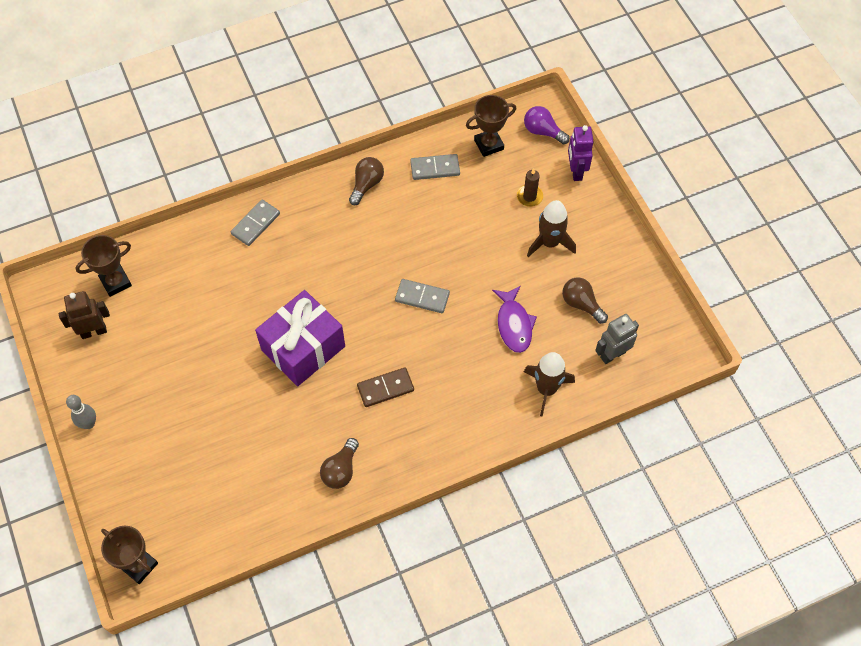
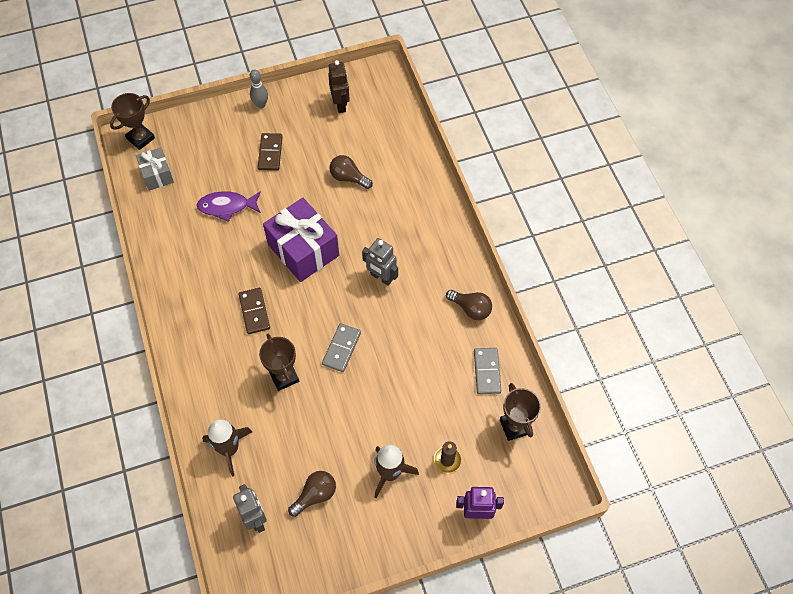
camera: 95 degrees right, 0 degrees up
(115, 282) = (384, 117): brown trophy -> brown trophy (284, 376)
(166, 402) = (270, 153): none -> brown domino
(198, 532) = (157, 175): none -> grey gift
(255, 224) = (433, 217): grey domino -> none
(334, 268) = (381, 277): none -> grey robot
(341, 470) = (186, 273): brown light bulb -> brown light bulb (348, 178)
(514, 324) = (302, 427): purple fish -> purple fish (227, 207)
(543, 131) = (530, 484): purple light bulb -> none

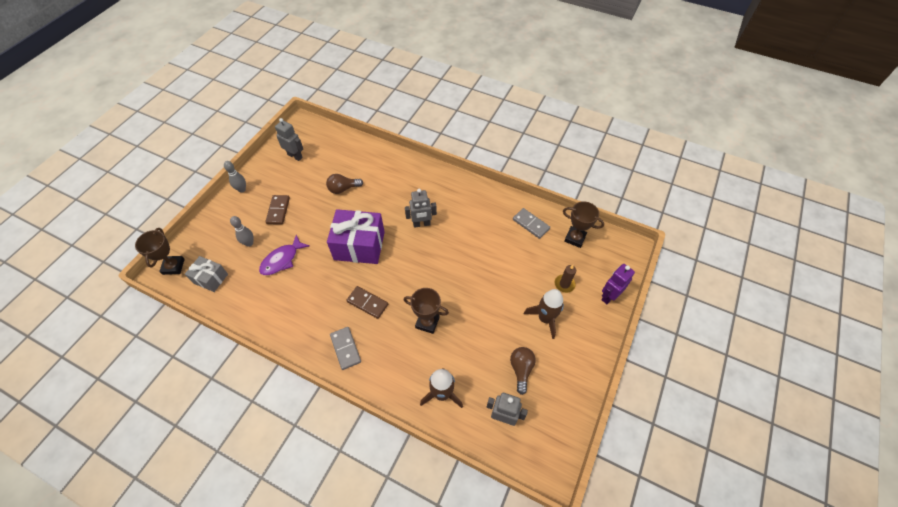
camera: 45 degrees left, 5 degrees down
(216, 166) = (249, 243): none -> grey bowling pin
(270, 153) = (278, 210): brown domino -> brown domino turned 45 degrees clockwise
(340, 105) = (295, 156): brown robot -> grey robot
(341, 348) = (442, 278): grey domino -> grey domino (345, 348)
(471, 309) = (487, 201): brown light bulb -> none

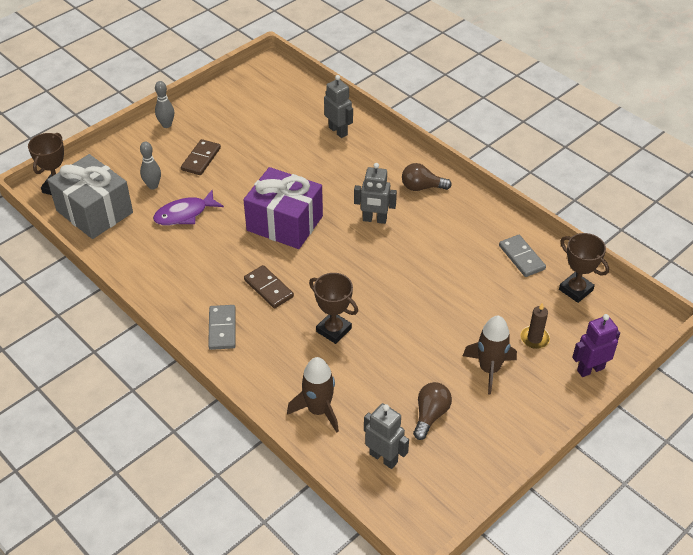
camera: 20 degrees right, 10 degrees down
(210, 278) = (94, 212): grey gift -> grey gift, size x1.78
(295, 156) = (246, 102): grey robot -> grey robot (338, 131)
(343, 189) = (291, 154): brown light bulb -> brown light bulb (422, 187)

